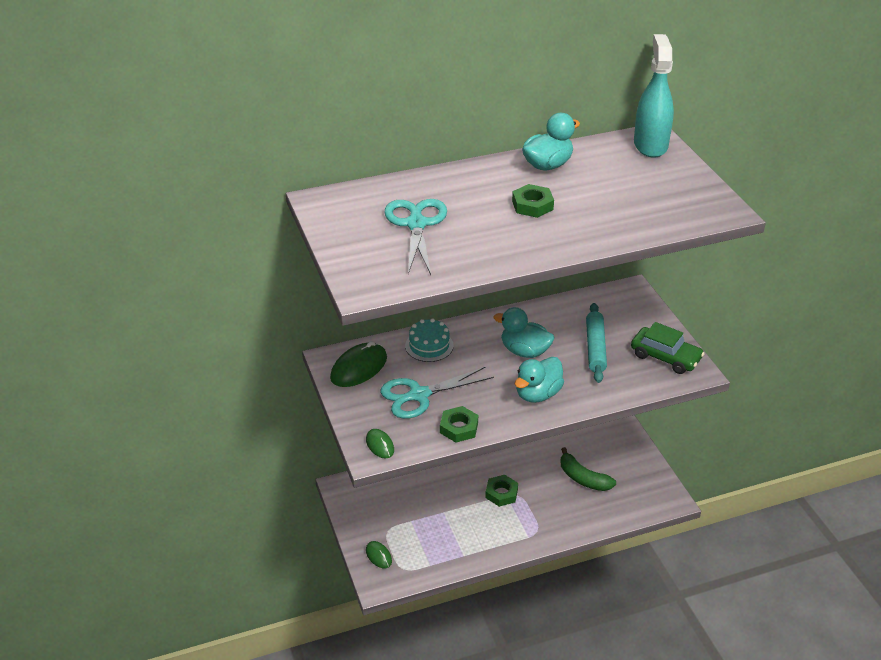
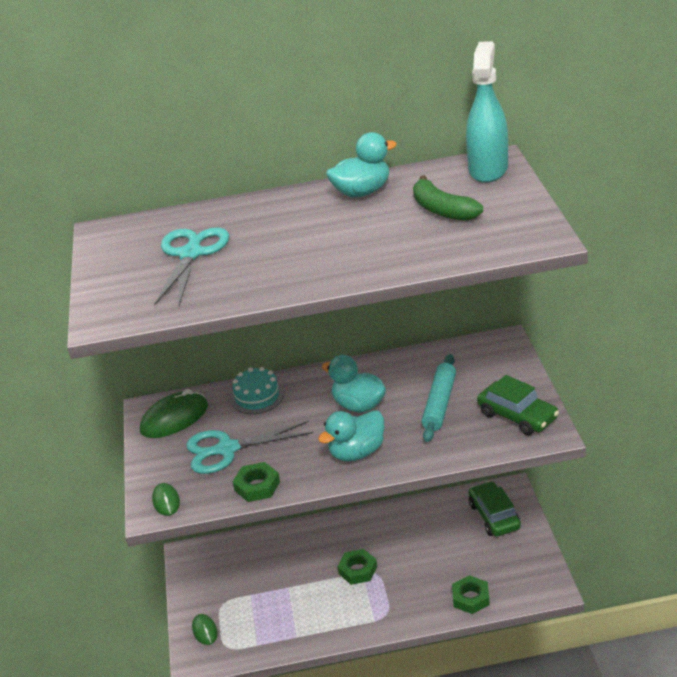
camera: 15 degrees right, 5 degrees down
(532, 205) = (325, 234): green nut -> green nut (471, 598)
(583, 478) = (454, 558): green banana -> green banana (442, 210)
(607, 439) = (494, 516): none -> green car

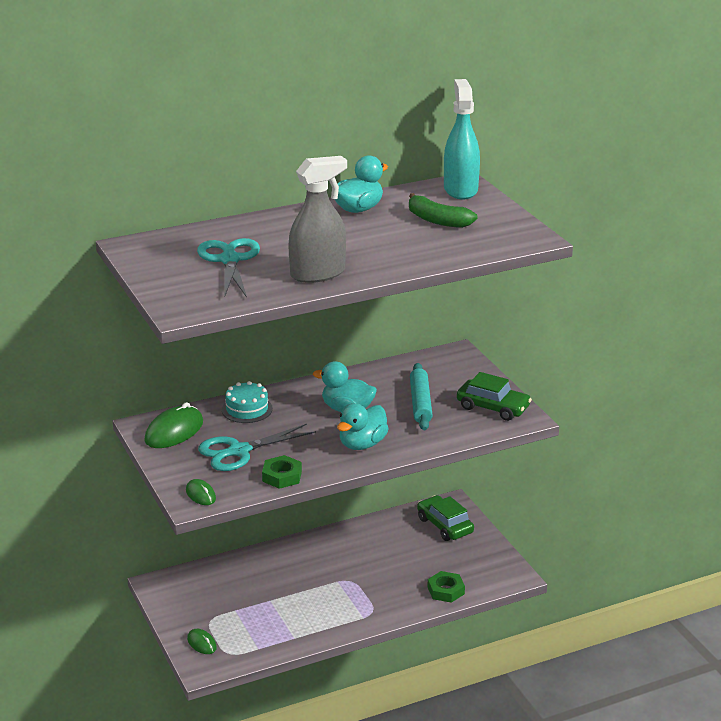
camera: 20 degrees left, 5 degrees down
(273, 277) = (318, 274): none -> grey spray bottle
(358, 570) = (332, 580): green nut -> none

